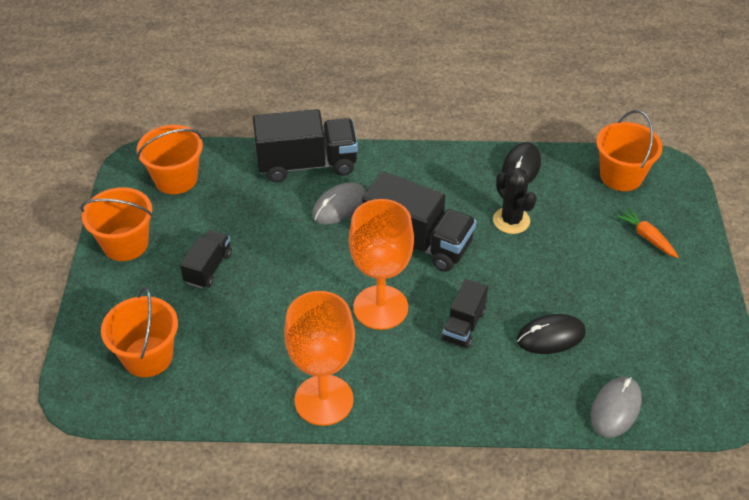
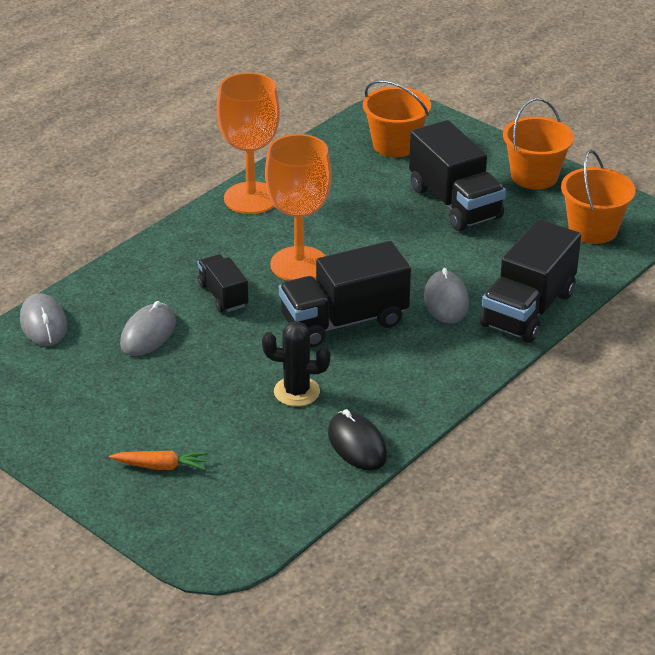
camera: 130 degrees right, 10 degrees down
(208, 268) = (454, 203): black truck -> black truck, size x1.81
(550, 336) = (148, 333): black mouse -> grey mouse
(621, 176) = (255, 509): orange bucket -> none

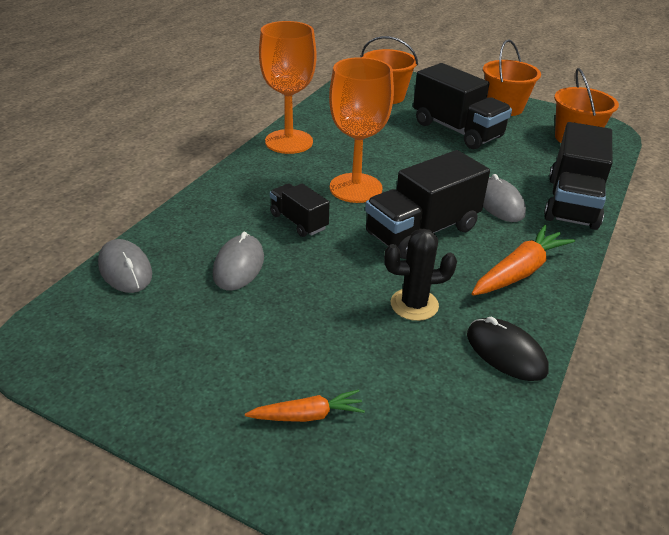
camera: 15 degrees left, 0 degrees up
(418, 375) = (519, 271): none -> orange carrot

